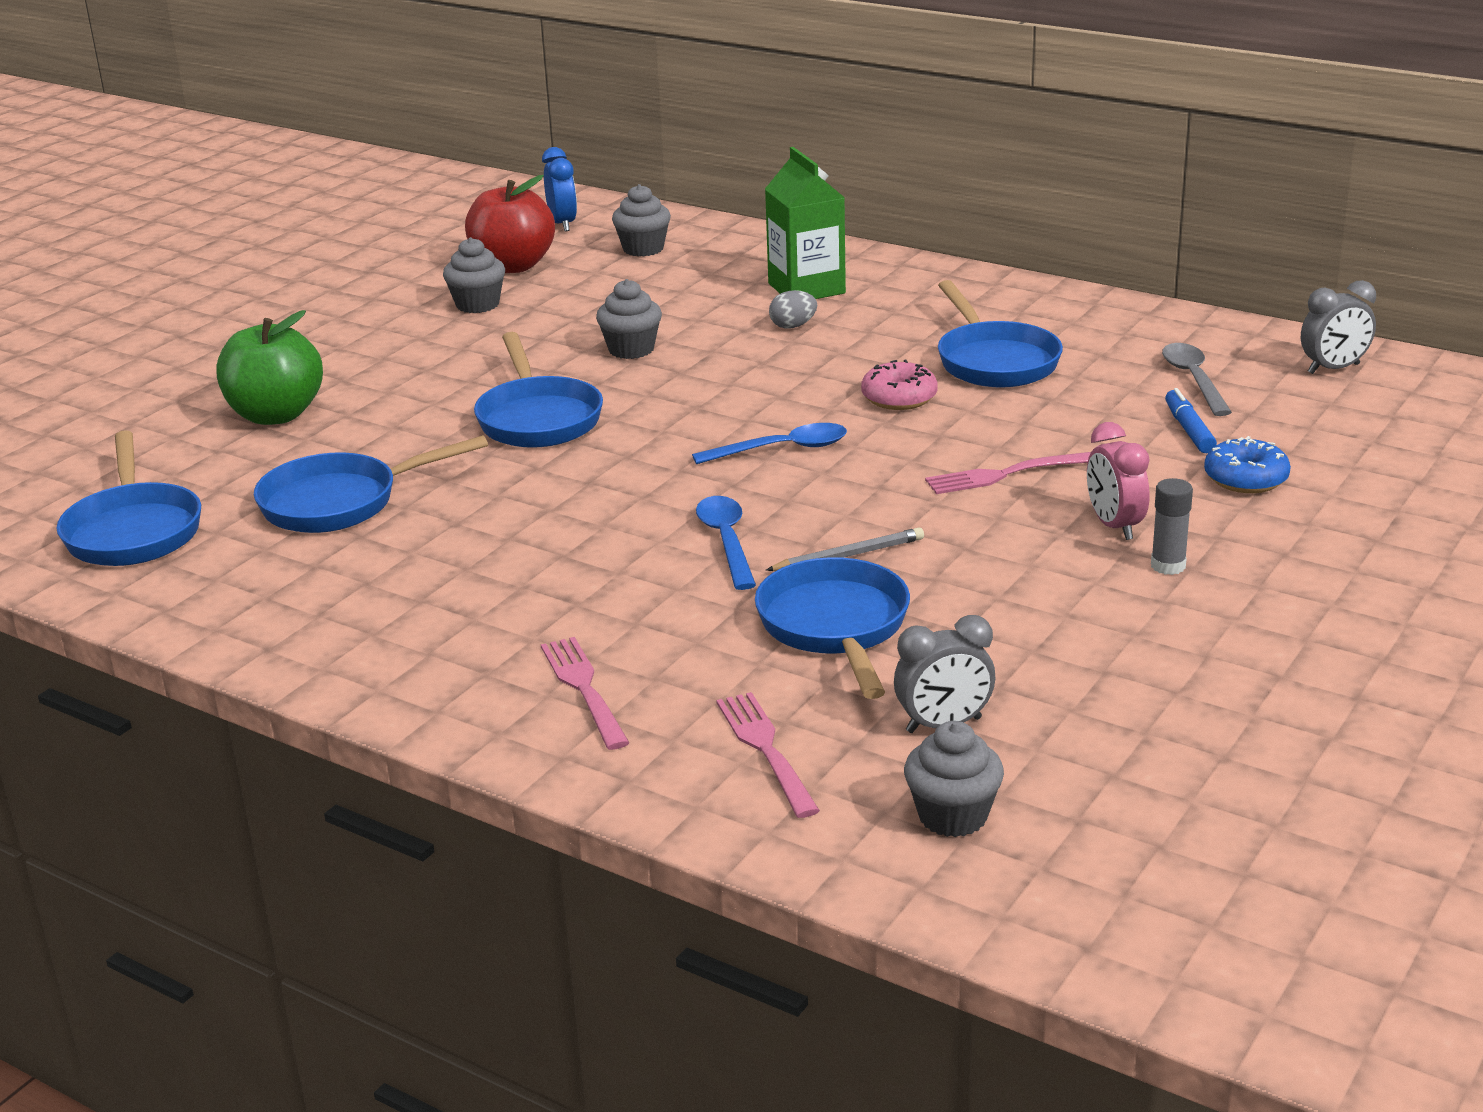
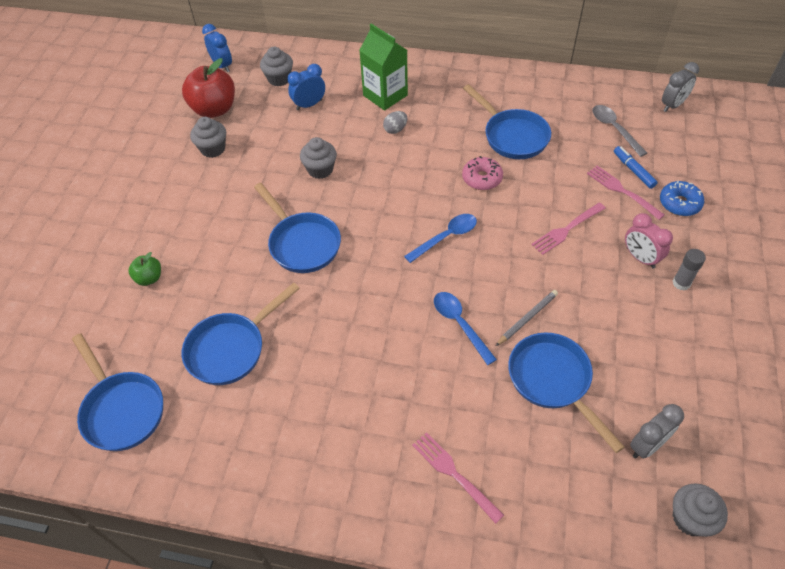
camera: 20 degrees left, 25 degrees up
(276, 415) = (149, 278): green apple -> green apple, size x0.51
(670, 281) = (309, 105): none -> blue clock
(766, 750) = (574, 495): pink fork -> pink fork (622, 191)

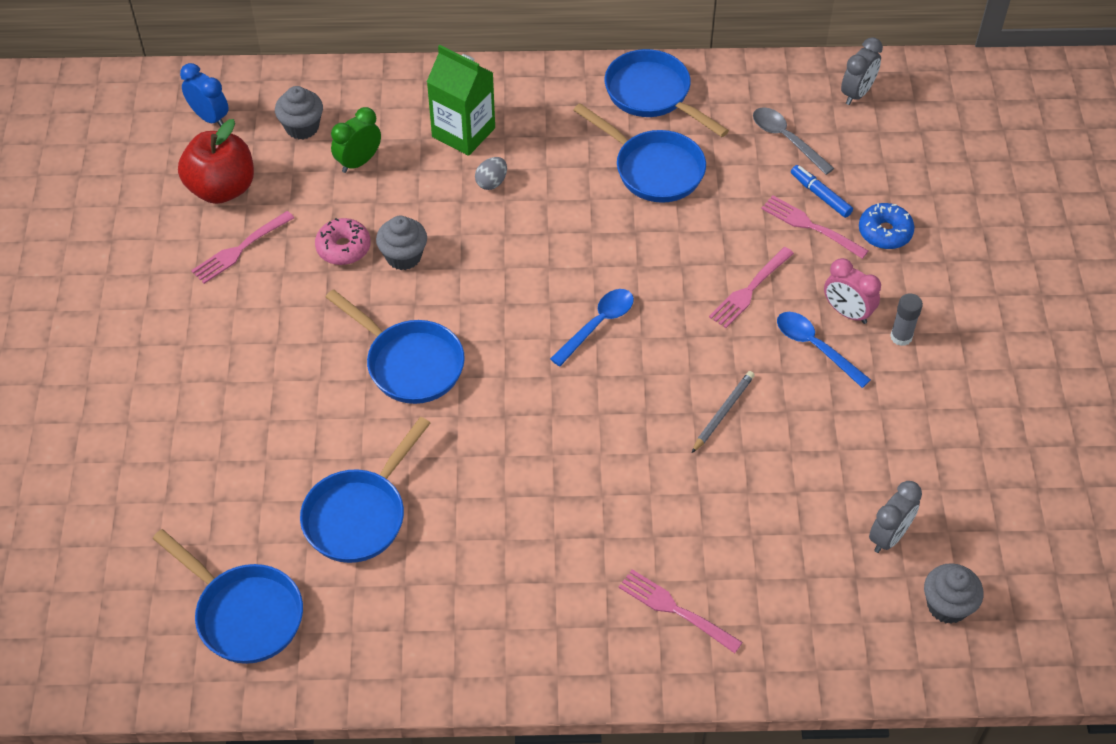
camera: 15 degrees left, 0 degrees up
(149, 278) = (217, 444): green apple -> none
(213, 149) = (241, 248): grey cupcake -> pink fork
(309, 105) = (359, 162): blue clock -> green clock
(459, 324) = (641, 434): blue spoon -> blue spoon (815, 347)
(482, 178) = (626, 236): pink donut -> pink donut (343, 248)
(553, 381) = (768, 483): blue pan -> blue pan (652, 95)

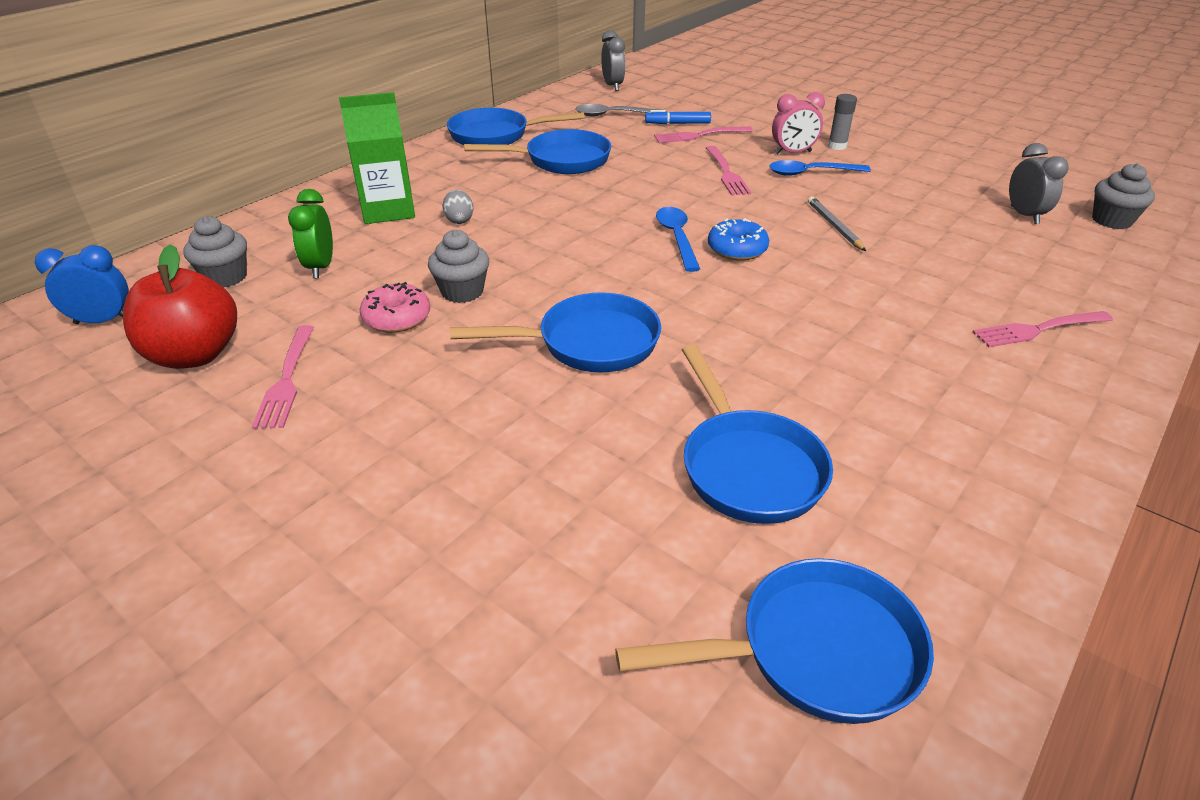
camera: 50 degrees left, 15 degrees down
(885, 232) = (739, 119): blue donut -> blue donut (737, 249)

